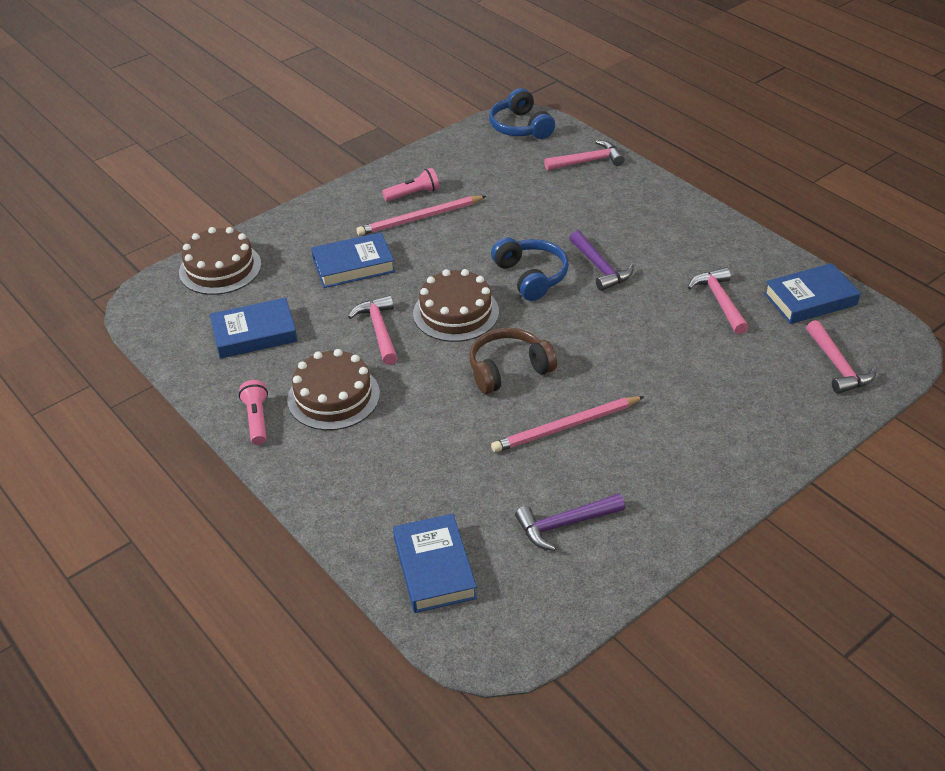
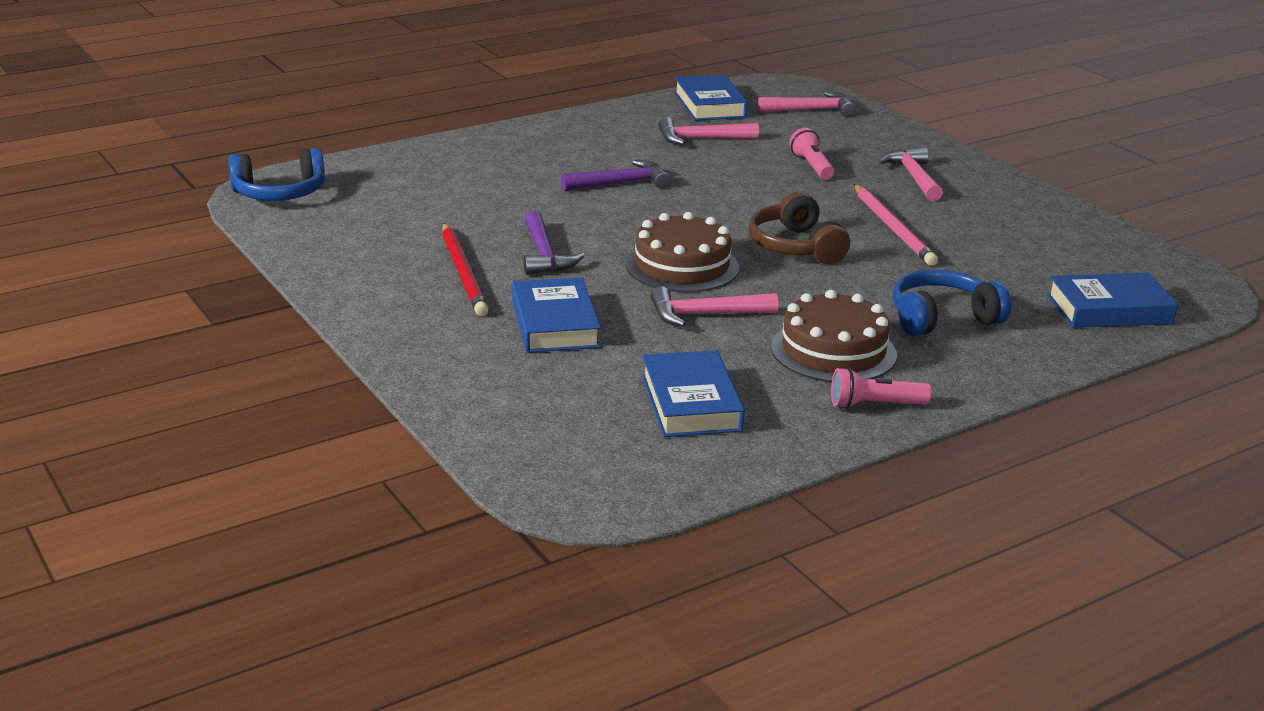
camera: 85 degrees left, 15 degrees down
(220, 268) = (515, 429): brown cake -> none
(413, 194) = (400, 273): pink flashlight -> pink flashlight (811, 166)
(419, 218) = (463, 273): pink pencil -> red pencil
(531, 276) = (624, 219): blue headphones -> blue headphones (942, 318)
(565, 524) = (1035, 243): purple hammer -> purple hammer (544, 254)
(587, 161) = (395, 166): pink hammer -> pink hammer (914, 177)

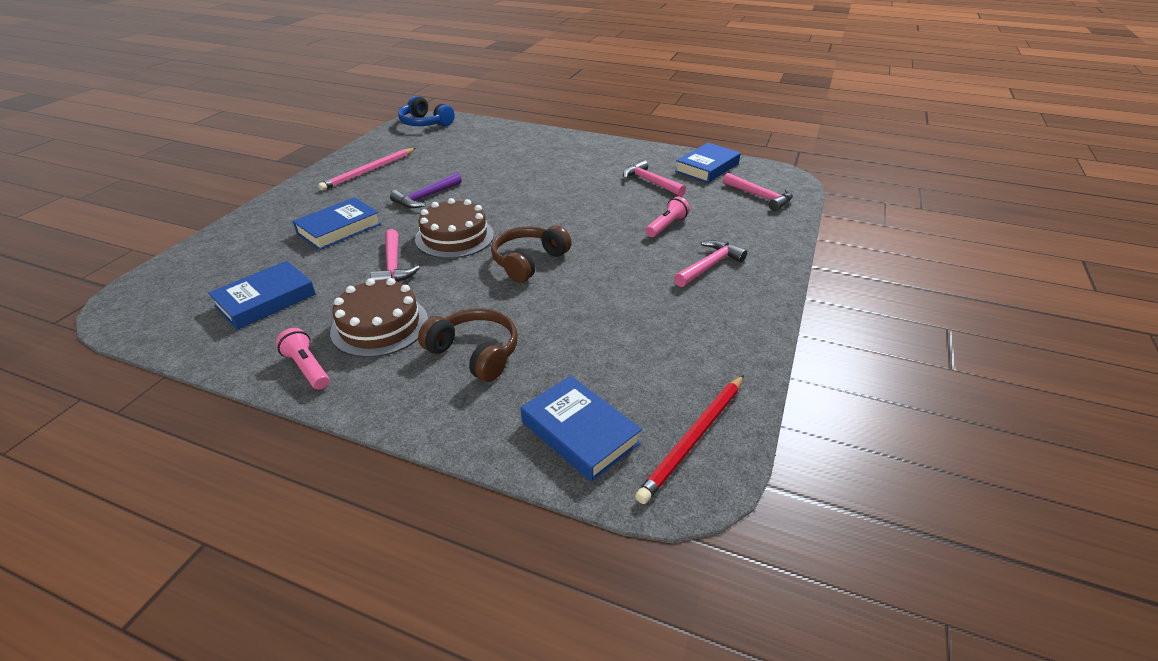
camera: 55 degrees right, 10 degrees up
(463, 273) = (380, 187): red pencil -> red pencil (693, 438)
(621, 183) = (549, 184): purple hammer -> none
(705, 314) = (393, 265): pink hammer -> pink hammer turned 150 degrees counterclockwise
(893, 228) = (607, 285): pink pencil -> pink pencil (369, 171)
(942, 318) = (475, 353): blue headphones -> brown headphones

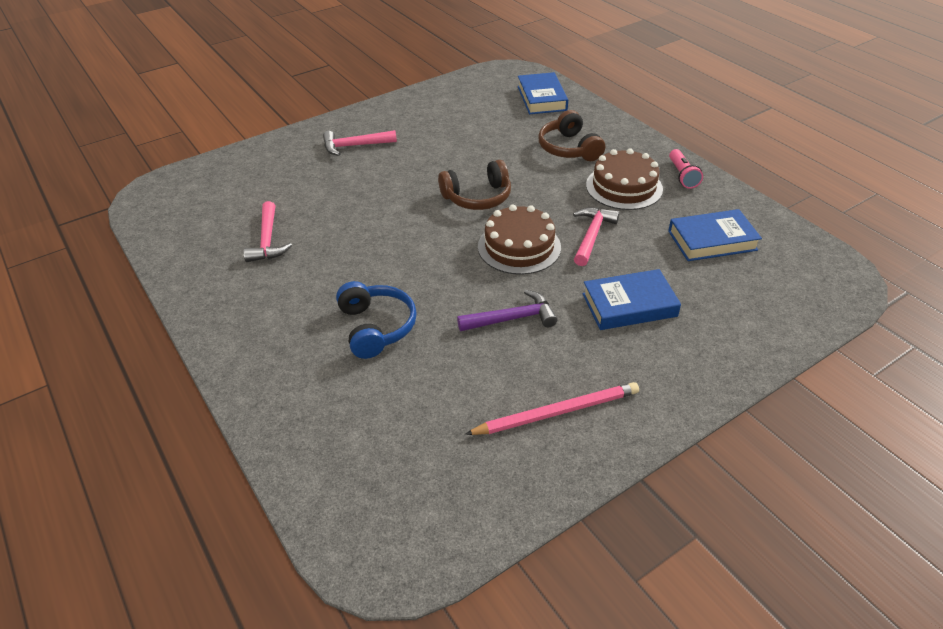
camera: 145 degrees left, 5 degrees up
(425, 123) = (391, 541): blue headphones -> blue headphones (376, 327)
(666, 226) = (332, 187): pink flashlight -> none
(693, 438) = (491, 80): red pencil -> none
(707, 167) = (185, 236): blue book -> none
(760, 197) = (212, 184): pink hammer -> none

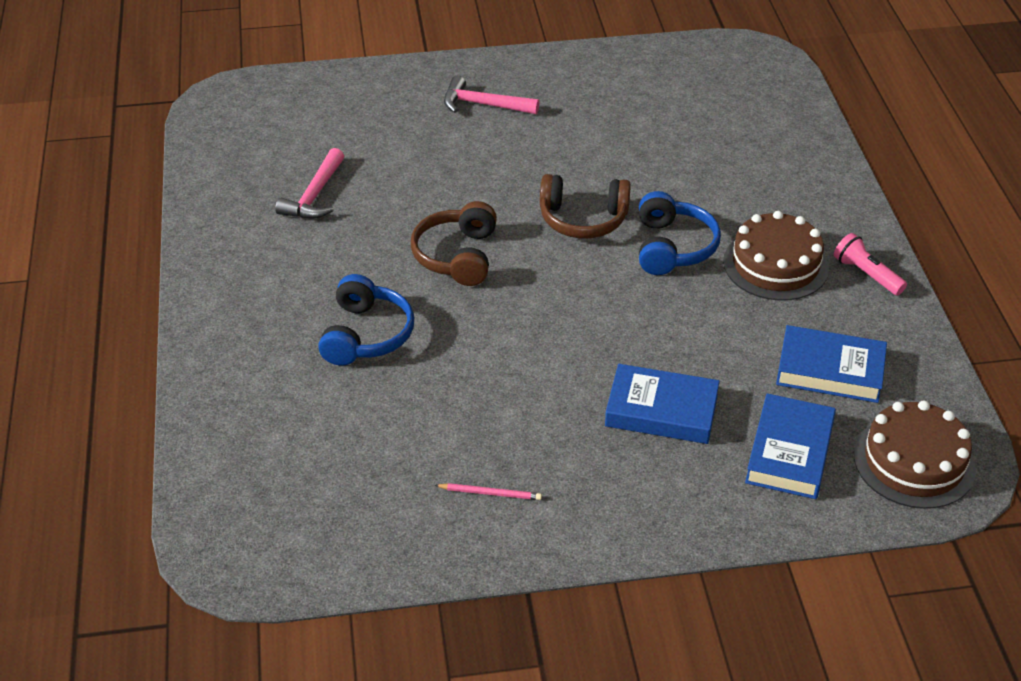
camera: 25 degrees right, 0 degrees up
(512, 319) = (516, 378): purple hammer -> none
(519, 247) = (586, 297): brown cake -> brown cake (914, 462)
(541, 98) = (766, 106): blue book -> blue book (789, 452)
(550, 196) = (672, 247): none -> blue headphones
(557, 412) = (490, 493): pink pencil -> pink pencil, size x0.50
(569, 148) = (746, 190): brown headphones -> brown headphones (457, 256)
(592, 236) = (684, 313): pink hammer -> none
(682, 176) = (866, 274): pink flashlight -> pink flashlight turned 120 degrees clockwise

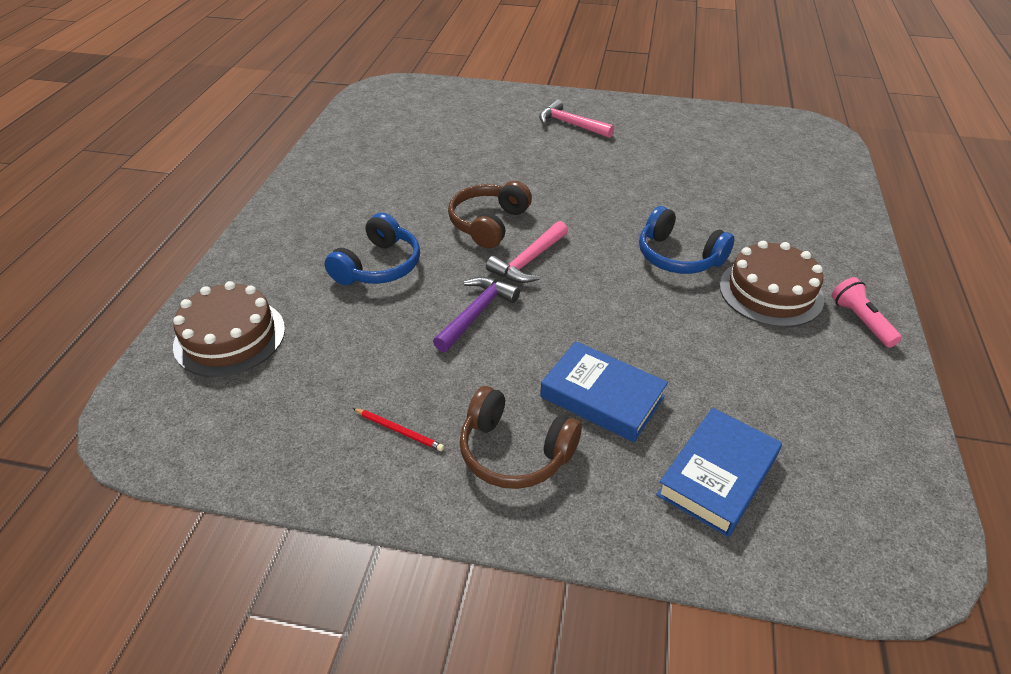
camera: 20 degrees right, 0 degrees up
(314, 195) = (406, 159): pink hammer -> pink hammer (528, 261)
(490, 493) = (399, 431): pink pencil -> red pencil
(500, 360) = (476, 313): none -> purple hammer
(583, 219) = (609, 218): brown headphones -> brown headphones (514, 452)
(672, 247) = (678, 256): blue headphones -> blue headphones turned 105 degrees clockwise
(830, 370) = (792, 403): blue book -> none
(914, 462) = (857, 527): brown cake -> brown cake (230, 337)

